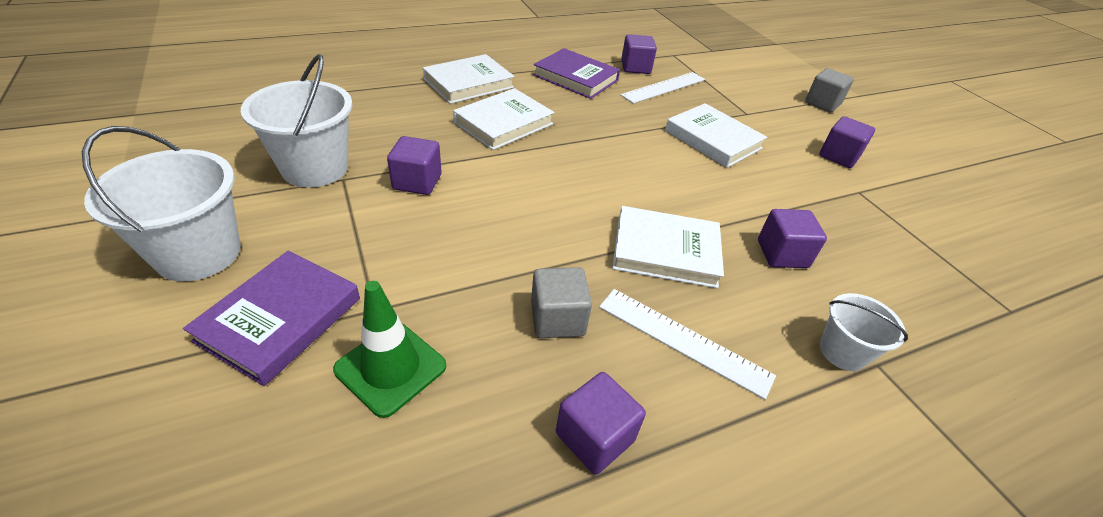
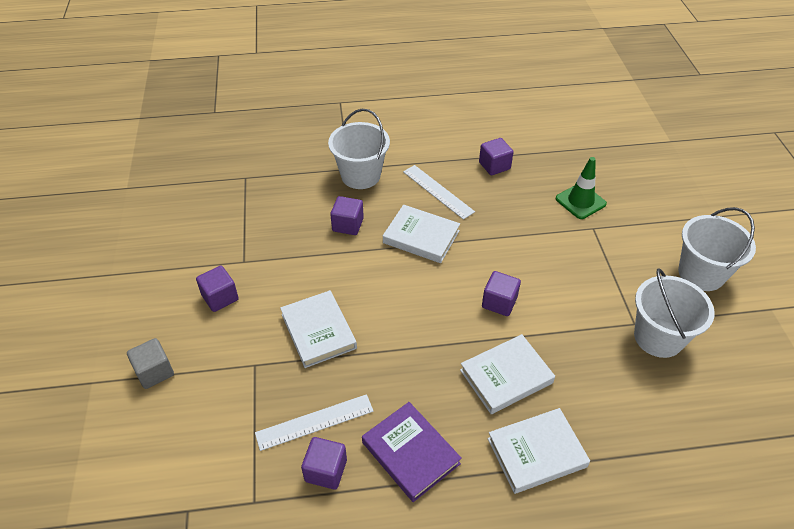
camera: 160 degrees left, 5 degrees up
(280, 319) = (639, 230): purple book -> none
(417, 182) = (579, 313): purple cube -> purple cube (499, 302)
(557, 319) = (498, 210): grey cube -> none
(842, 351) = (360, 175): white bucket -> white bucket, size x1.77

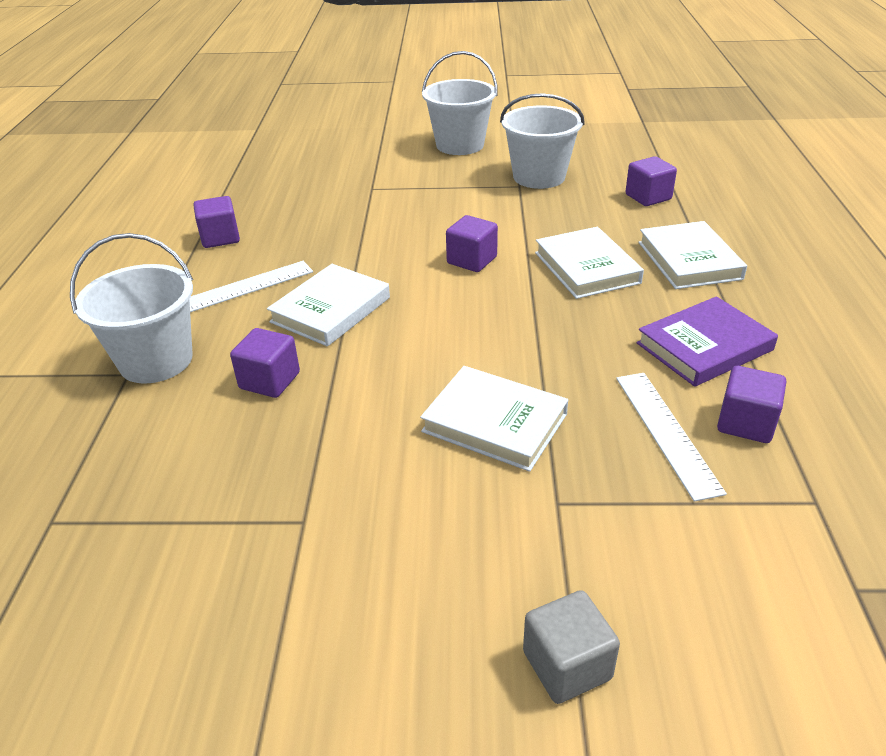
camera: 80 degrees left, 10 degrees down
(220, 297) = (389, 557): purple cube -> purple cube (648, 197)
(318, 331) = (494, 423): white book -> white book turned 45 degrees clockwise
(580, 201) = (324, 190): green traffic cone -> none

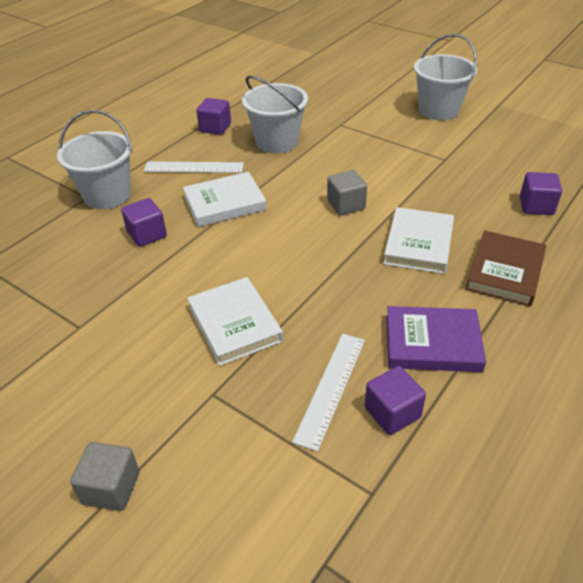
camera: 35 degrees right, 5 degrees up
(472, 260) = (346, 205): purple cube -> grey cube
(539, 177) = (468, 157): white bucket -> white bucket (277, 142)
(689, 260) = (504, 272): white book -> brown book

